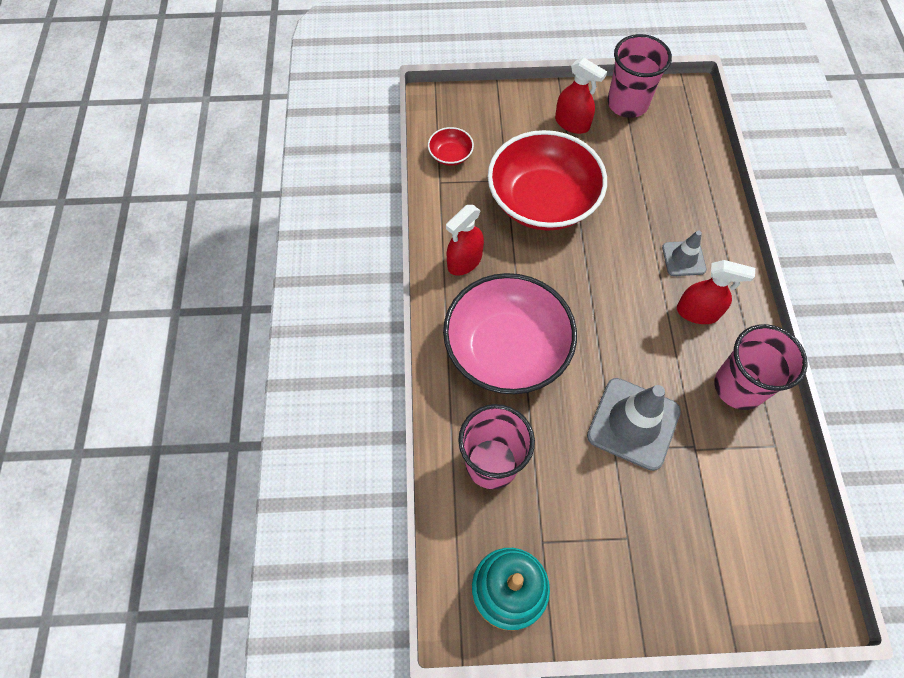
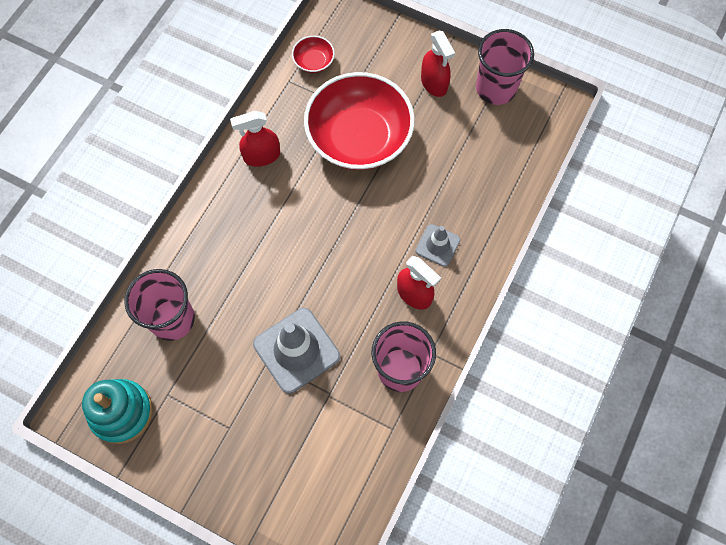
camera: 30 degrees right, 5 degrees up
(506, 349) = (244, 242): pink bowl -> none

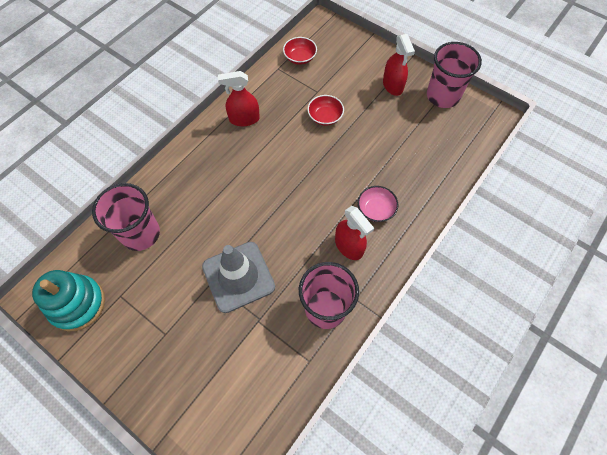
camera: 10 degrees right, 5 degrees down
(359, 138) = (325, 117): red bowl -> red bowl, size x0.41
(437, 245) = (376, 209): grey traffic cone -> pink bowl

